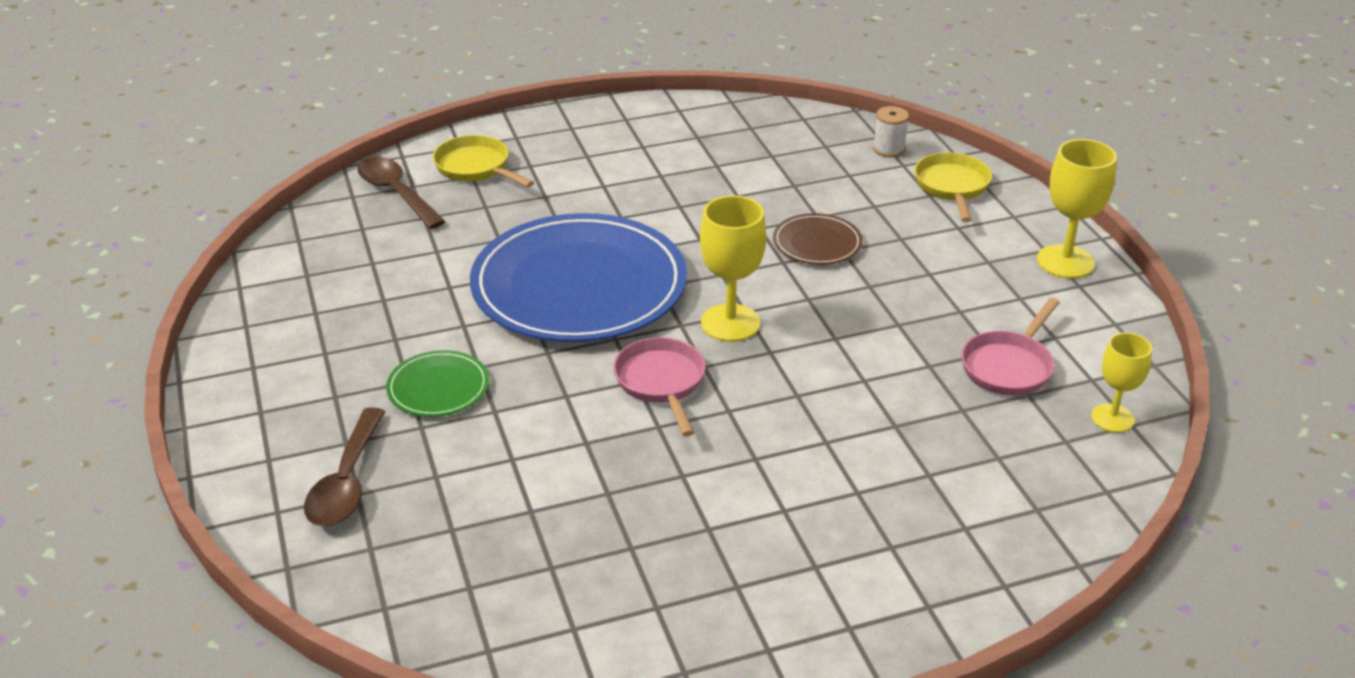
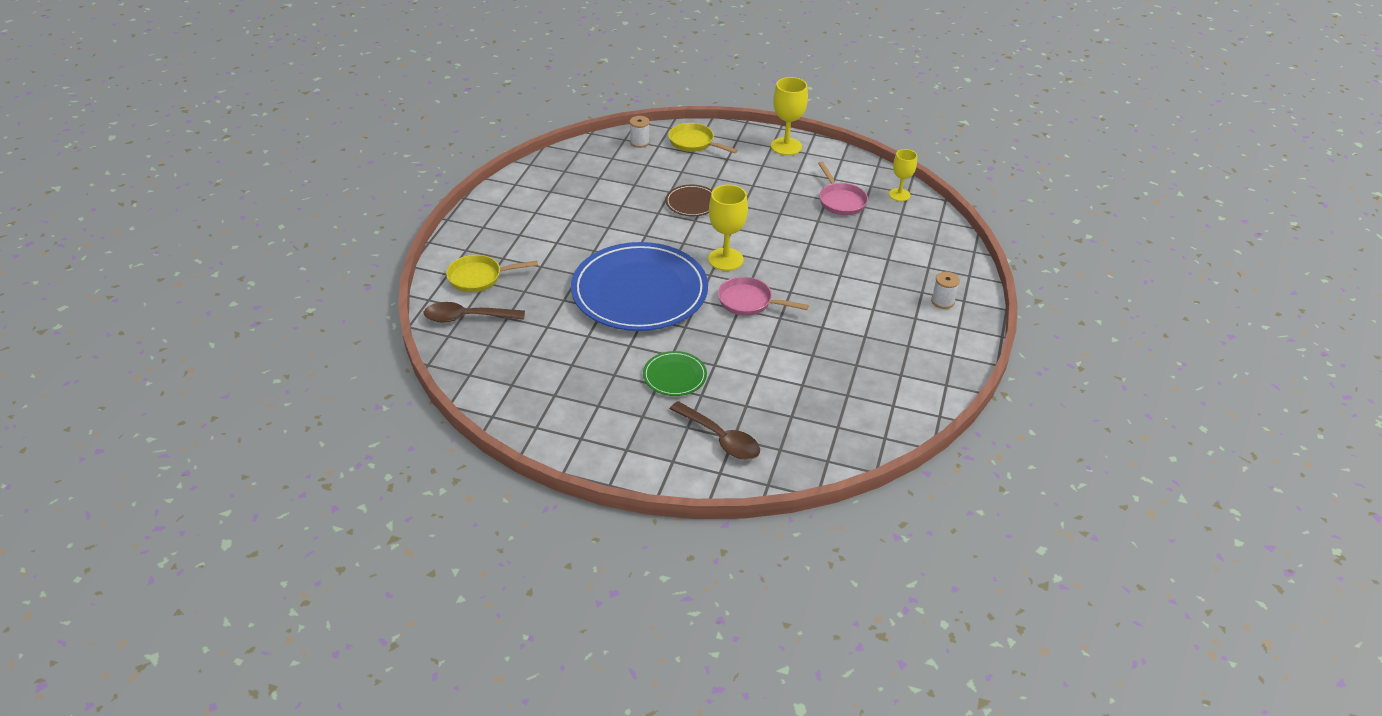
camera: 55 degrees left, 5 degrees up
(895, 581) = (942, 301): none -> white spool

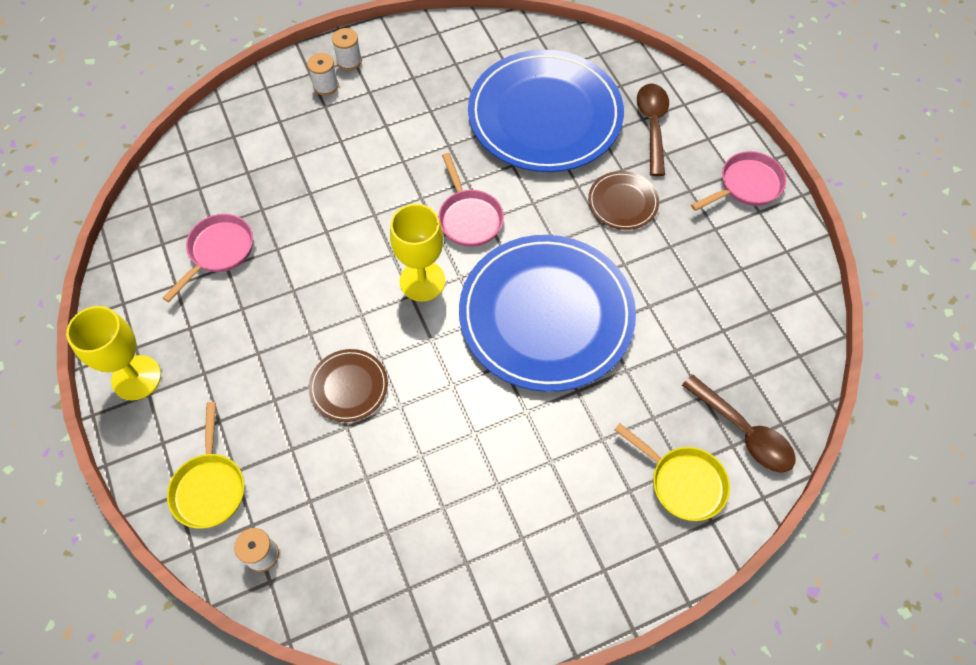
camera: 130 degrees left, 20 degrees up
(608, 448) = (746, 185): none -> pink pan
(674, 376) = (623, 202): green plate -> brown plate
(796, 388) = (545, 115): none -> blue plate
(899, 195) = (161, 209): yellow goblet -> none
(958, 324) = (349, 61): none -> white spool

